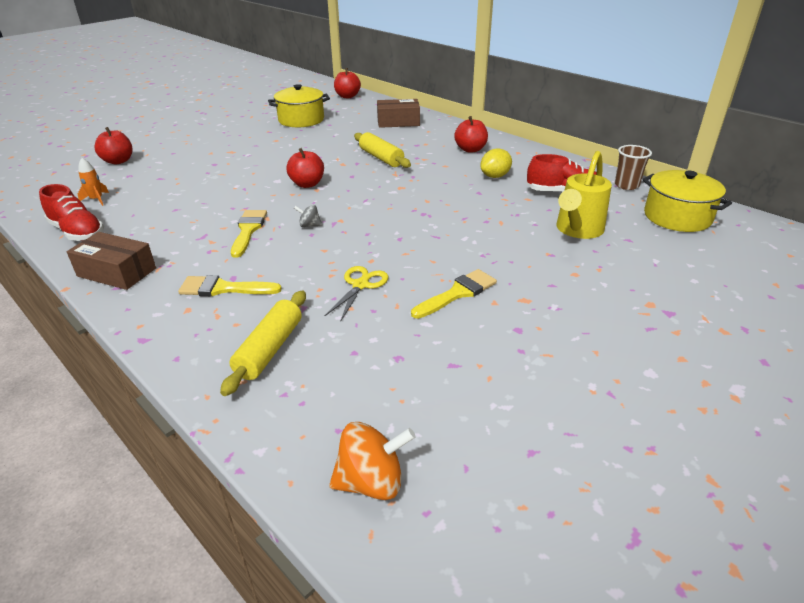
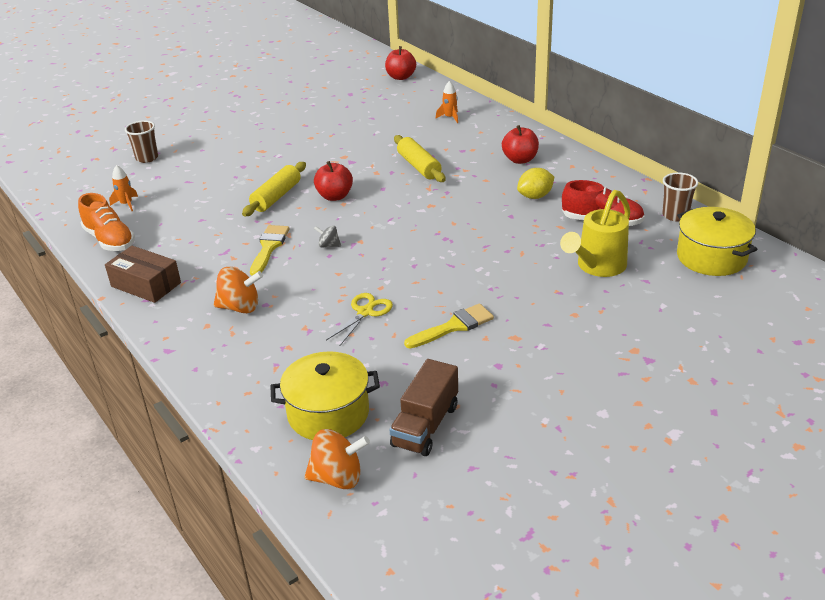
camera: 10 degrees right, 0 degrees up
(77, 232) = (110, 240): red shoe -> orange shoe
(118, 161) = (147, 158): red apple -> brown cup
(224, 288) = (240, 307): yellow brush -> orange spinning top
(270, 349) = (274, 367): yellow rolling pin -> yellow rolling pin (276, 197)
(301, 120) = (342, 110): yellow pot -> yellow pot (328, 413)
(398, 122) = (450, 117): brown box -> orange rocket
(460, 404) = (425, 425): none -> brown truck

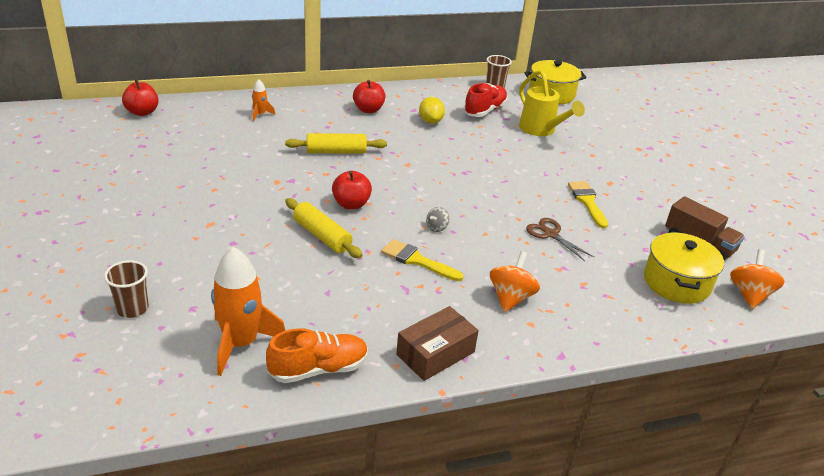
camera: 75 degrees left, 0 degrees up
(126, 204) = (241, 343): orange rocket -> orange rocket, size x2.11
(365, 312) = (551, 234): yellow scissors -> brown scissors

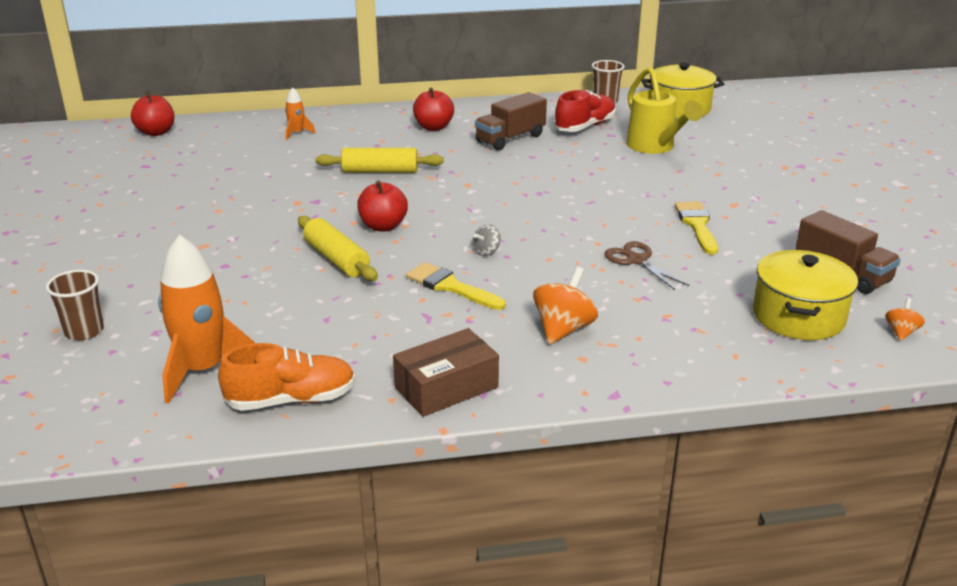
camera: 10 degrees right, 5 degrees down
(430, 121) = (510, 139): yellow lemon -> brown truck
(749, 295) = (901, 332): orange spinning top -> orange spinning top, size x0.54

